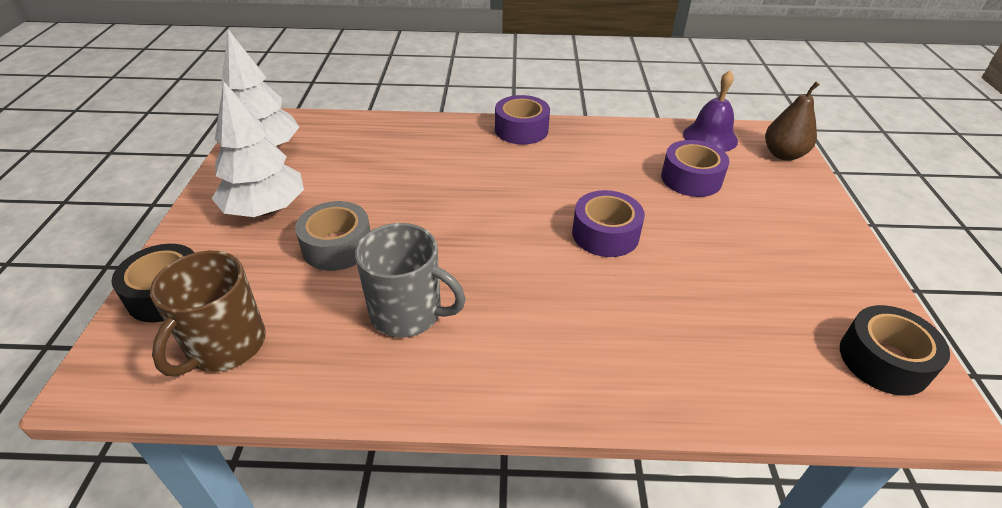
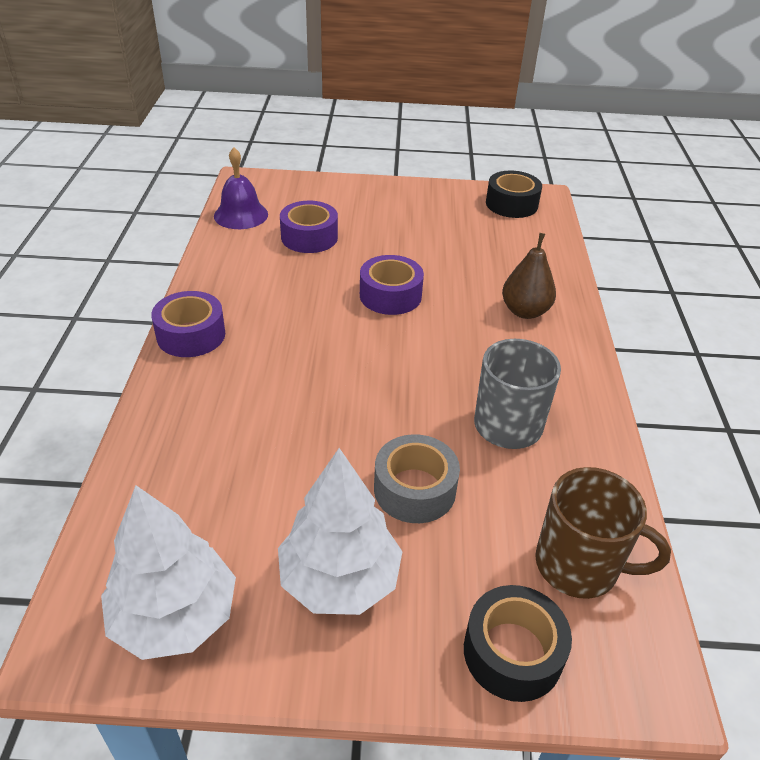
camera: 90 degrees left, 0 degrees up
(783, 154) = (278, 185): brown pear -> brown pear (525, 311)

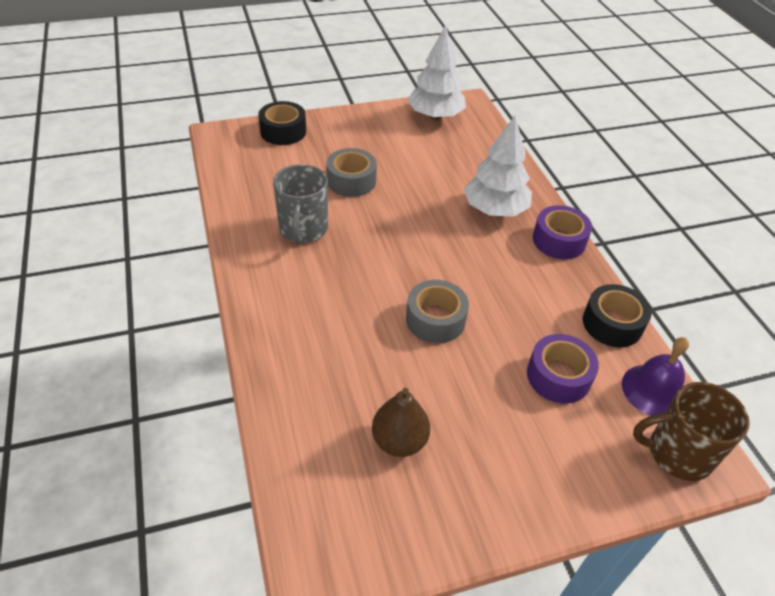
camera: 160 degrees right, 5 degrees up
(339, 579) = (372, 139): white tree -> white tree (495, 210)
(390, 295) = (435, 319): purple tape -> grey tape
(511, 204) = (355, 532): black tape -> black tape (612, 323)
(525, 311) = (306, 334): brown pear -> brown pear (399, 441)
(579, 565) = (253, 166): brown mug -> brown mug (678, 453)

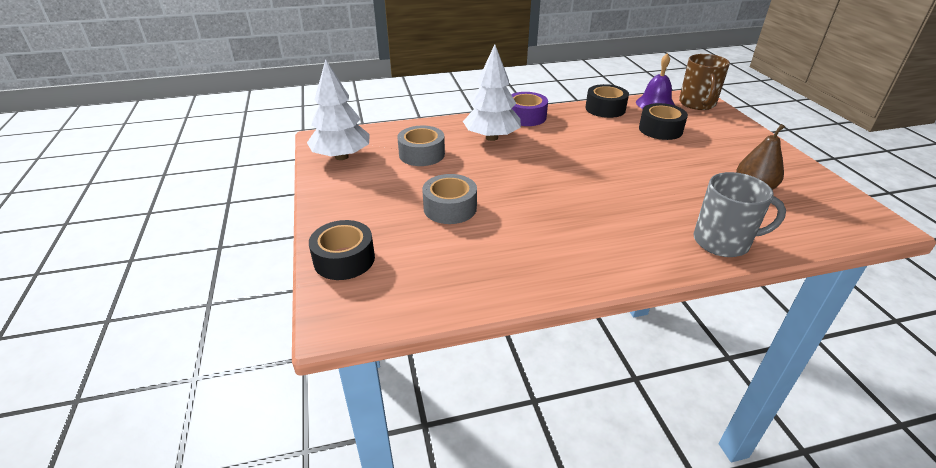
camera: 85 degrees left, 10 degrees down
(303, 229) = (533, 238): grey mug -> grey mug (722, 242)
(435, 319) = (629, 170): grey tape -> grey tape (422, 154)
(558, 376) = (660, 129): purple tape -> black tape

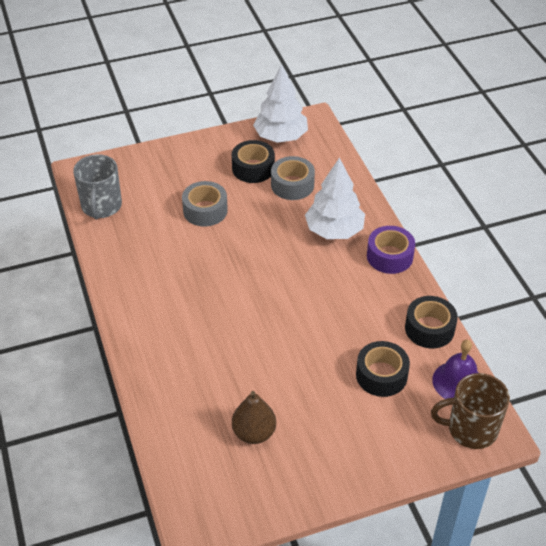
camera: 85 degrees right, 10 degrees up
(344, 259) = (139, 164): black tape -> black tape (253, 168)
(722, 242) = (162, 384): grey mug -> grey mug (101, 206)

